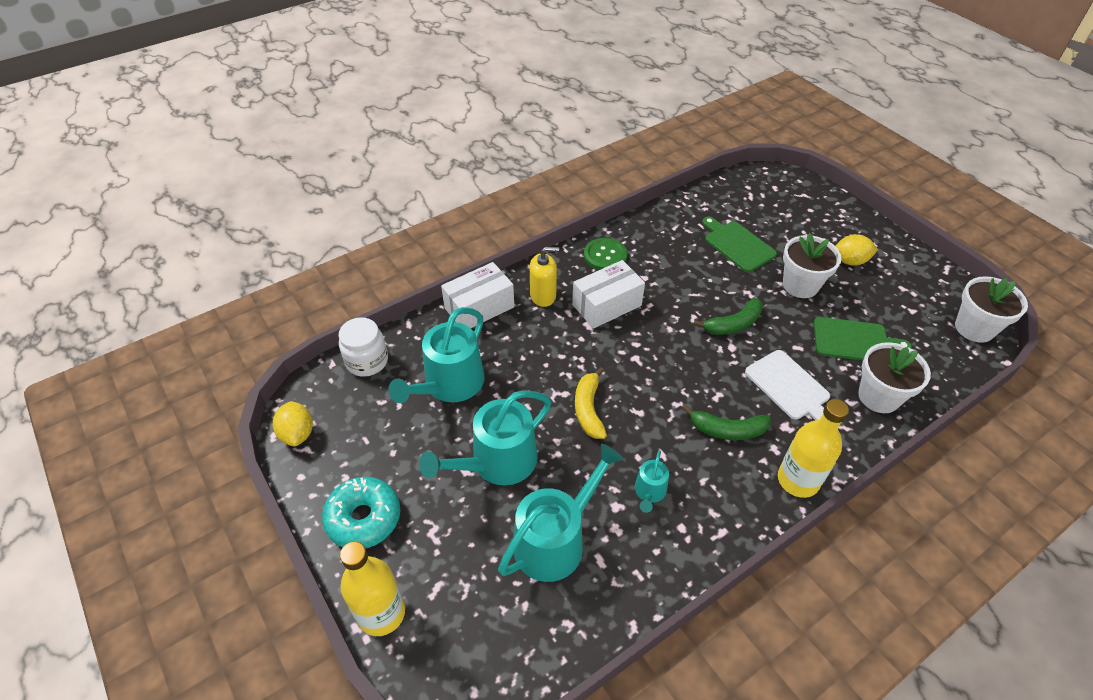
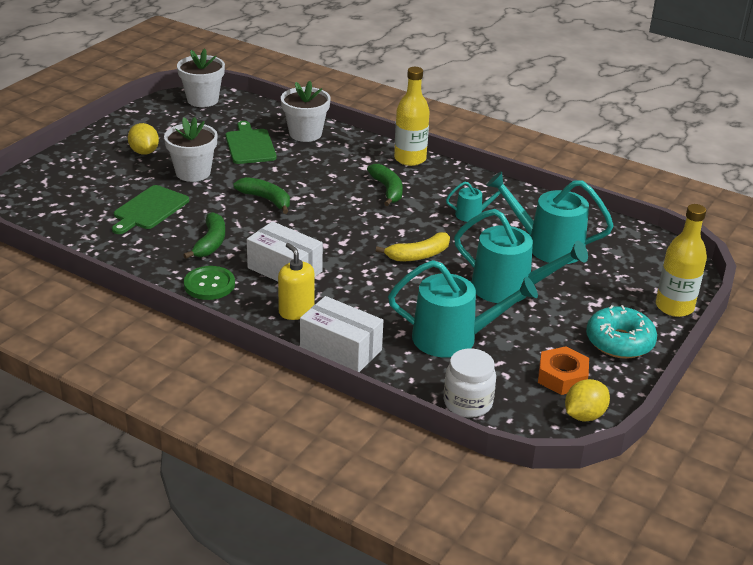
camera: 115 degrees left, 15 degrees down
(351, 442) = (562, 377): none -> orange nut
(668, 270) = (210, 243): none -> green banana
(789, 387) = (322, 168): white cutting board -> none

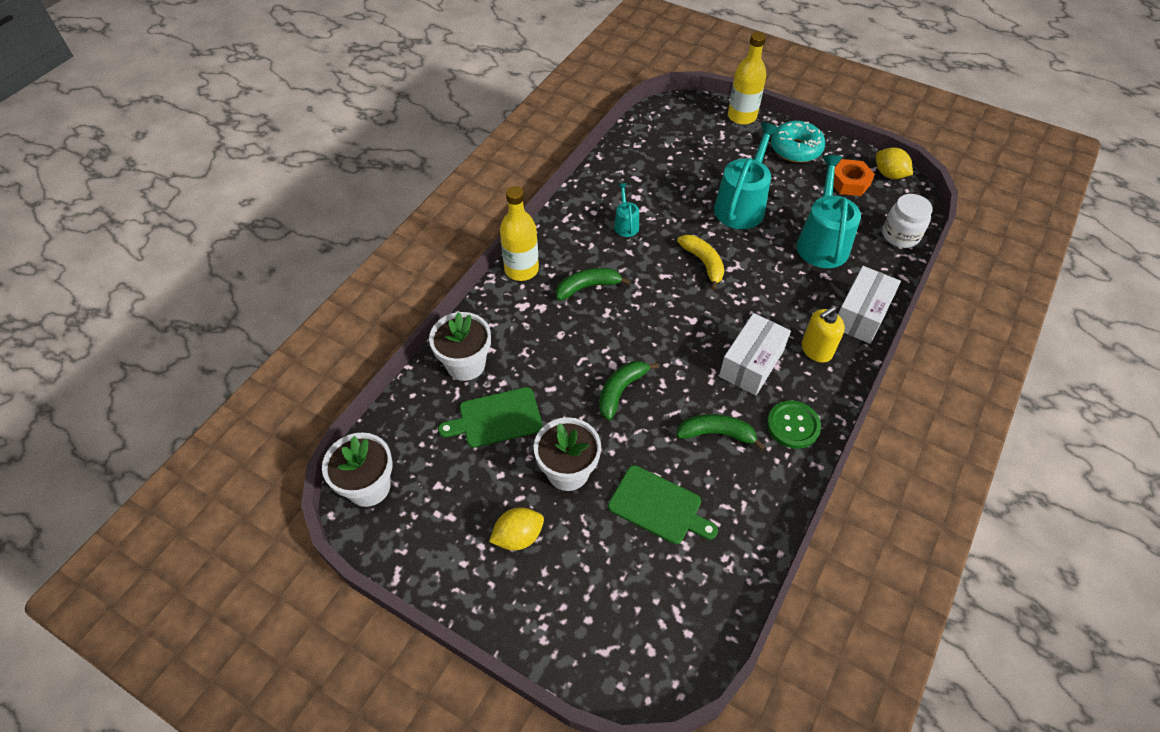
camera: 90 degrees left, 20 degrees up
(548, 246) = (670, 178): turquoise watering can -> none

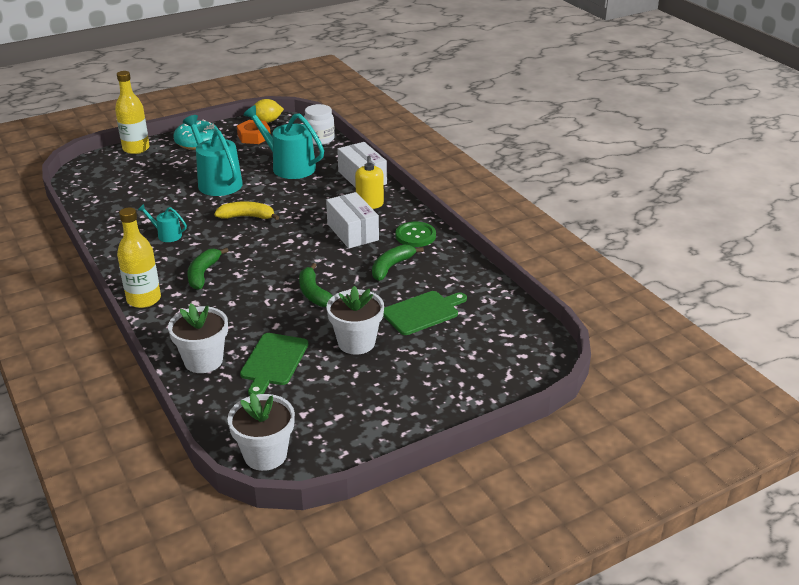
camera: 60 degrees left, 20 degrees down
(518, 536) = (387, 385): yellow lemon -> none

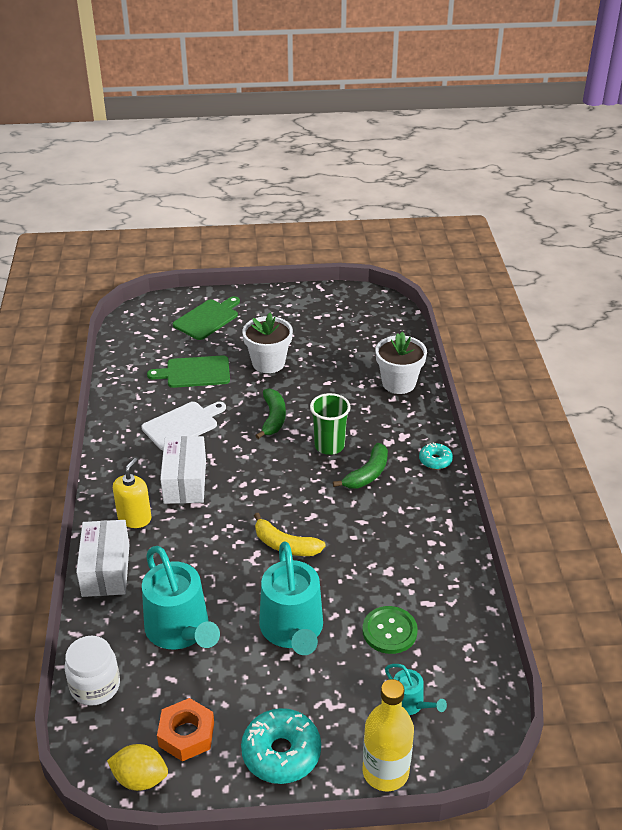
camera: 155 degrees left, 5 degrees up
(144, 299) = (435, 460): yellow bottle -> turquoise donut
(167, 235) = (389, 545): turquoise watering can -> turquoise watering can (410, 703)
(248, 285) = (329, 446): none -> green cup
(265, 455) = (380, 307): white flower pot -> none
(273, 361) = (343, 366): green cutting board -> green cutting board (207, 318)
(391, 267) = (182, 425): green banana -> white cutting board
(415, 236) = (127, 455): green button -> green button (389, 631)

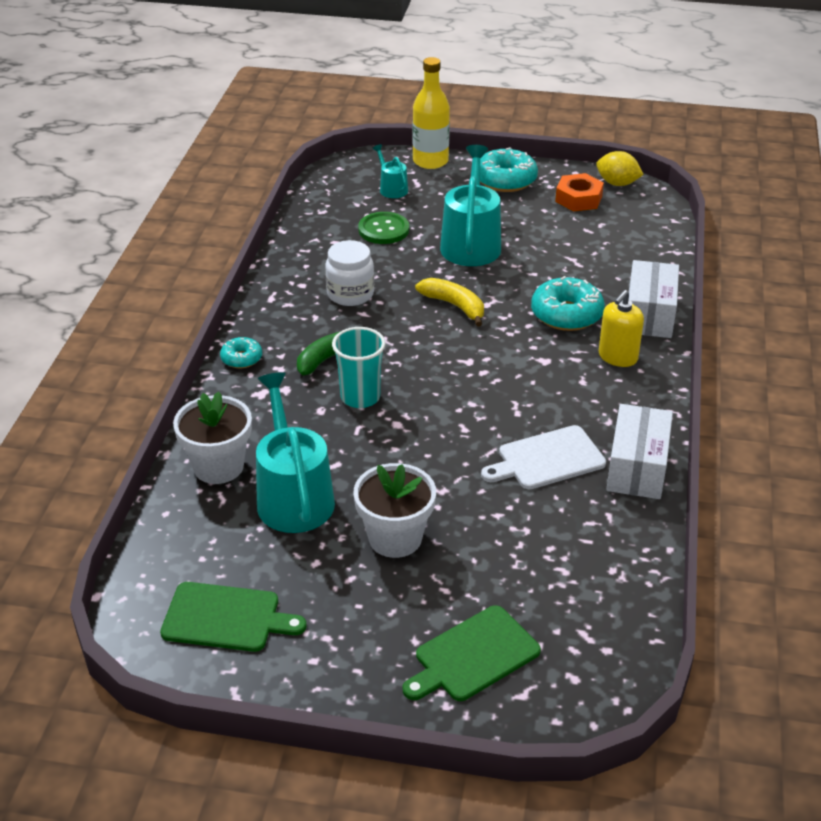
camera: 165 degrees left, 0 degrees up
(95, 686) = (655, 235): white jar -> white jar (350, 294)
(180, 630) = (576, 259): turquoise watering can -> turquoise watering can (293, 496)
(182, 555) = (566, 314): none -> turquoise donut
(185, 481) = (554, 386): white box -> white box (637, 467)
(195, 372) = (516, 543): green cutting board -> green cutting board (226, 618)
(273, 418) = (419, 446): green banana -> none
(329, 446) = (360, 397): green cup -> turquoise cup

